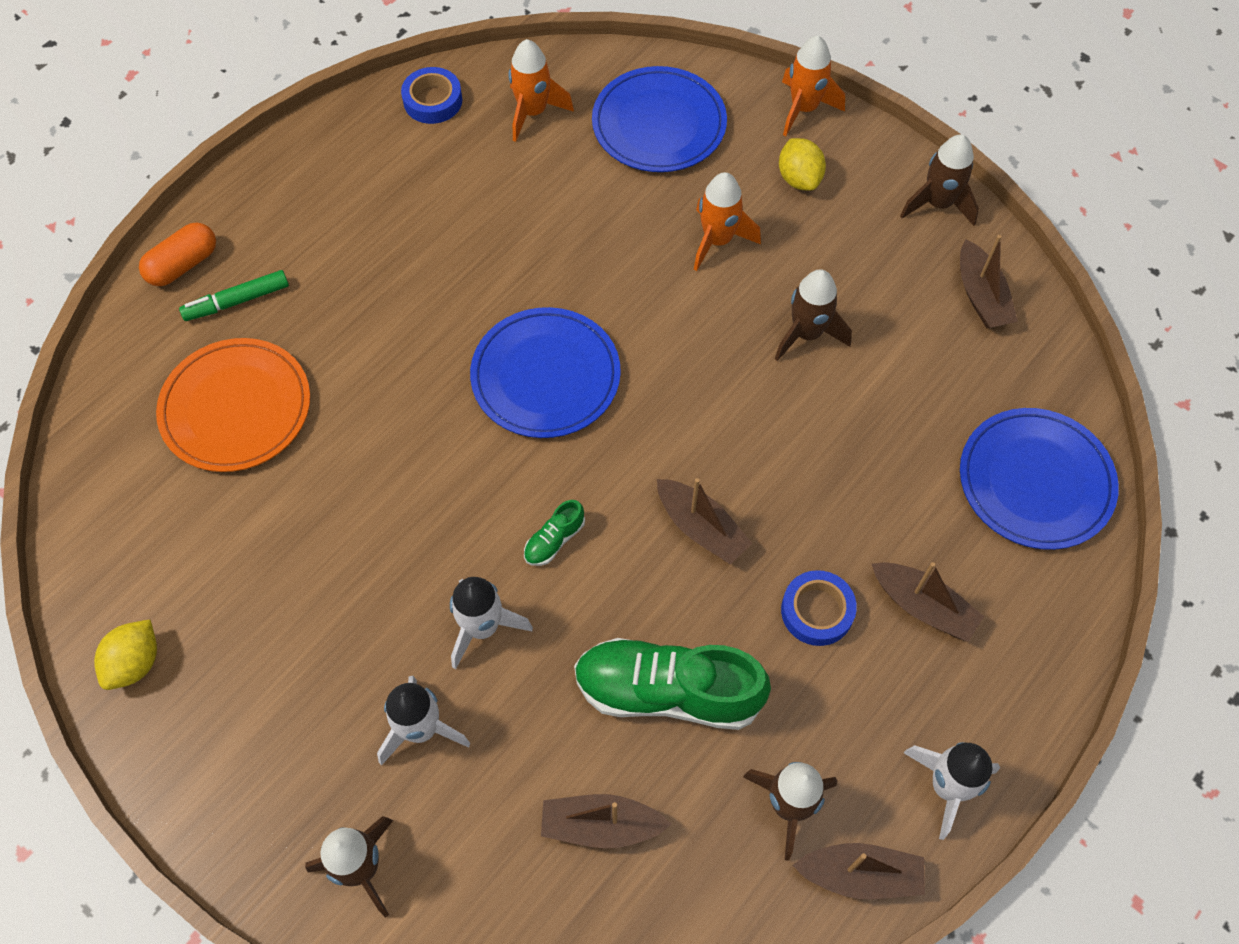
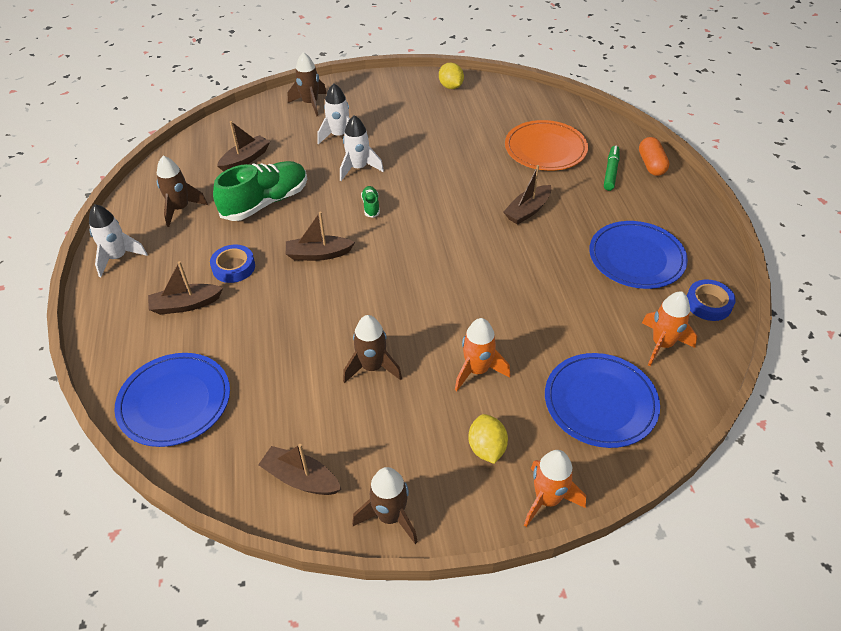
camera: 130 degrees right, 15 degrees down
(545, 376) = (459, 248): blue plate -> blue plate (636, 258)
(799, 178) = (486, 448): yellow lemon -> yellow lemon turned 60 degrees clockwise
(860, 875) = (132, 212): brown boat -> brown boat (527, 210)

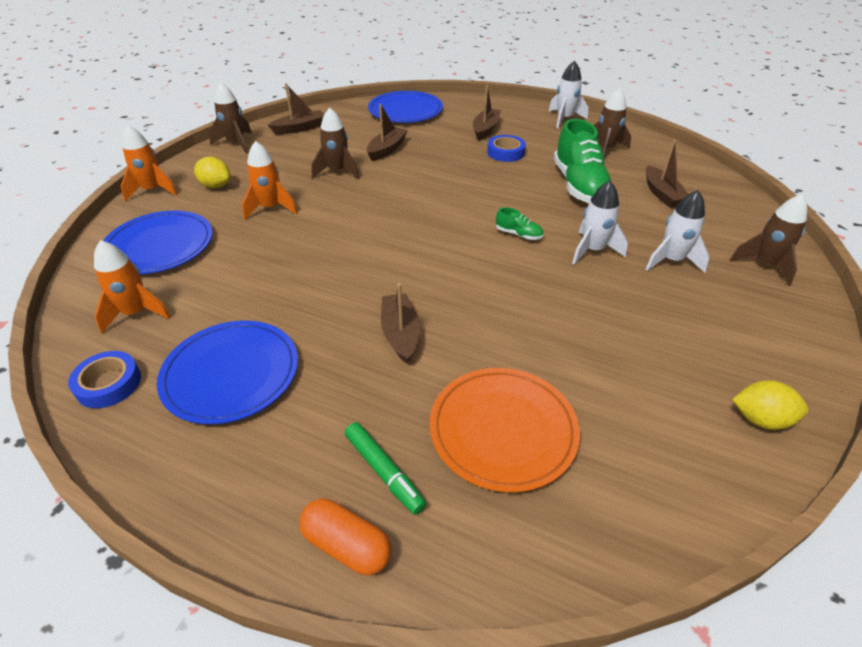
camera: 125 degrees right, 5 degrees down
(318, 254) = (480, 188): brown boat -> brown boat (387, 149)

